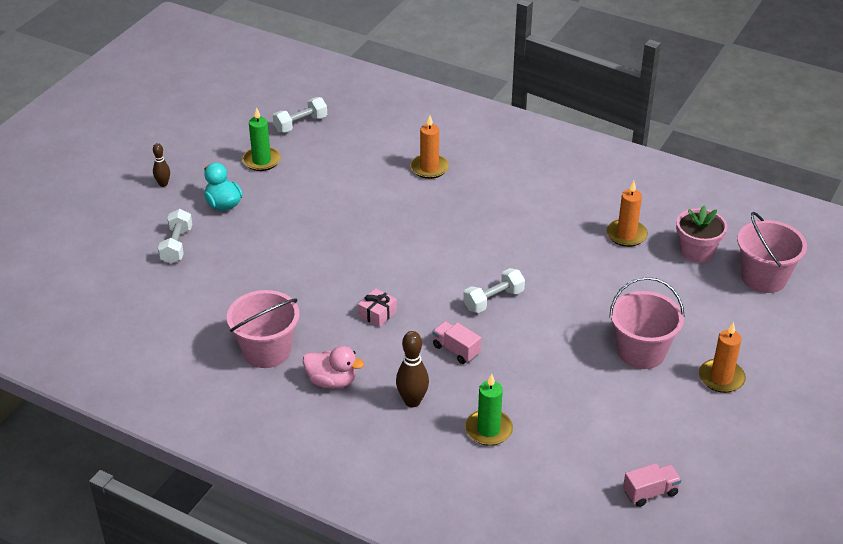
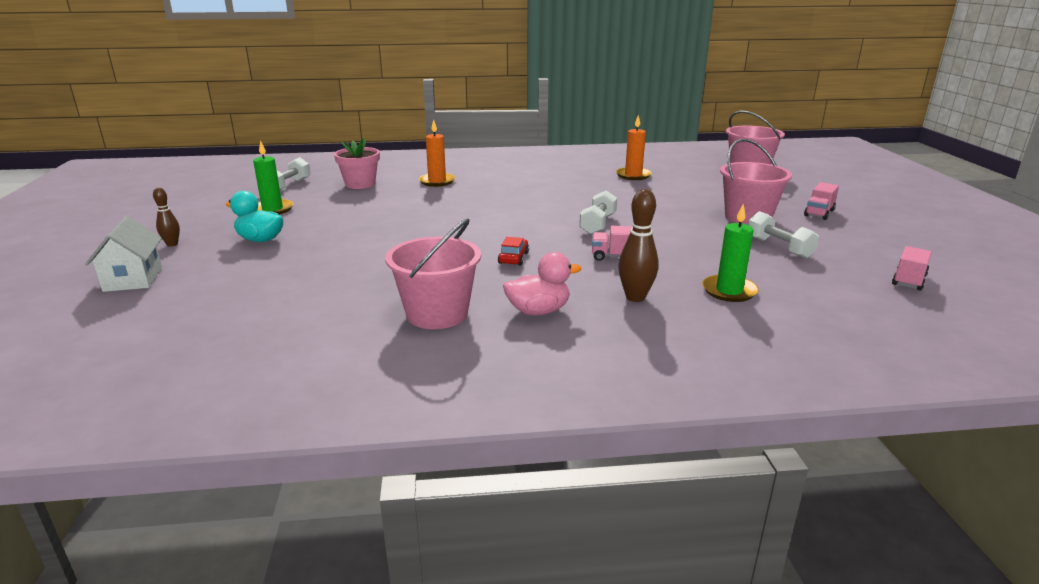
camera: 35 degrees left, 15 degrees down
(117, 220) = (133, 279): none -> white house
(177, 245) = (234, 276): white dumbbell -> white dumbbell (779, 248)
(377, 314) = (513, 258): pink gift -> red car
(696, 252) = (689, 171): pink flower pot -> pink flower pot (360, 184)
(721, 378) = (819, 213): orange candle -> pink truck

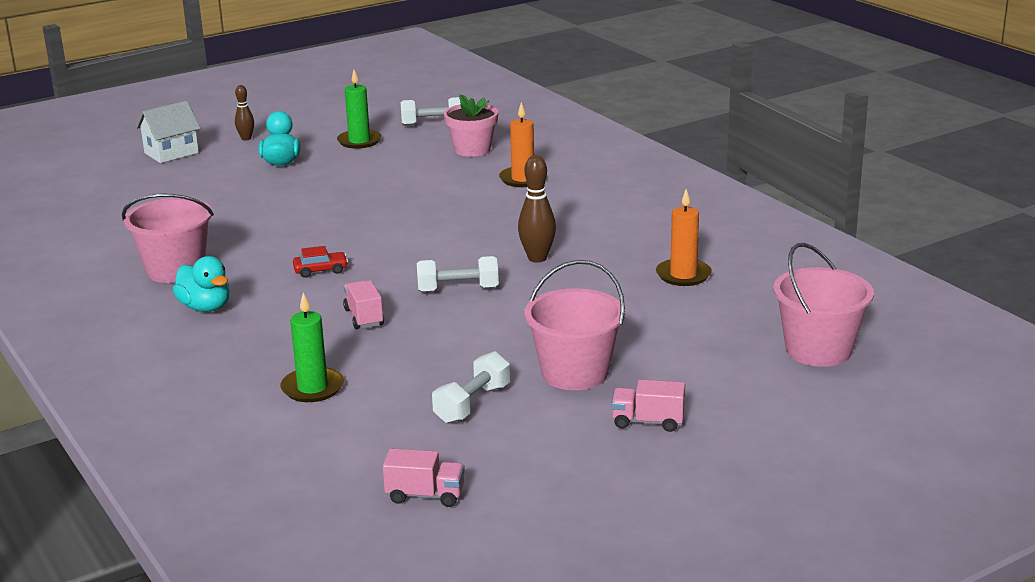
camera: 65 degrees right, 0 degrees up
(538, 311) = (205, 307): pink duck -> turquoise duck
(635, 297) = (264, 344): brown bowling pin -> brown bowling pin (537, 258)

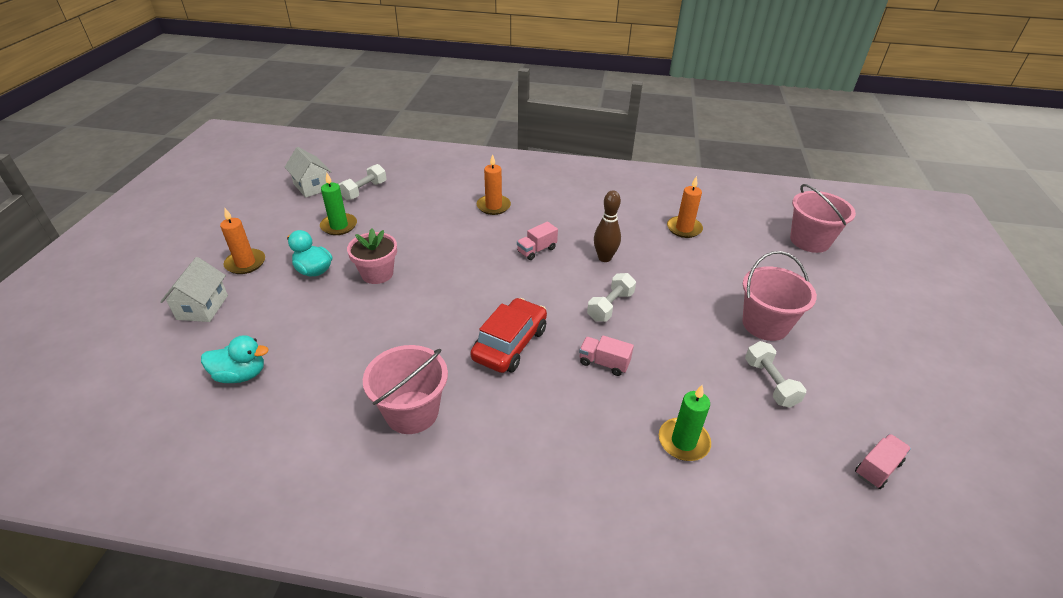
camera: 50 degrees left, 15 degrees up
(205, 307) = (497, 429): turquoise duck -> turquoise duck (241, 375)
(246, 138) = (245, 263): brown bowling pin -> orange candle
(321, 270) = (510, 344): red car -> red car, size x2.09
(396, 106) = (312, 186): none -> white house
(472, 150) = (425, 199): pink flower pot -> pink flower pot (377, 274)
(647, 422) = (845, 332): pink truck -> pink truck (536, 250)

